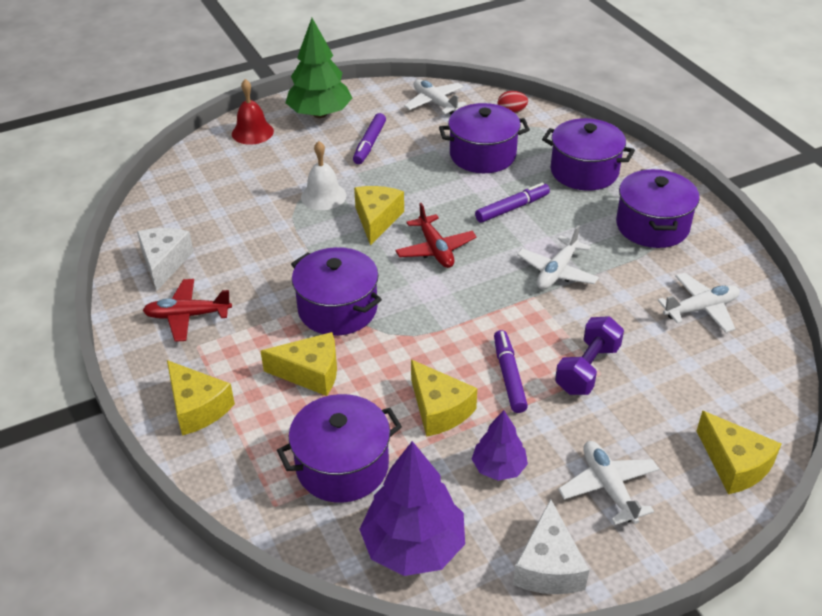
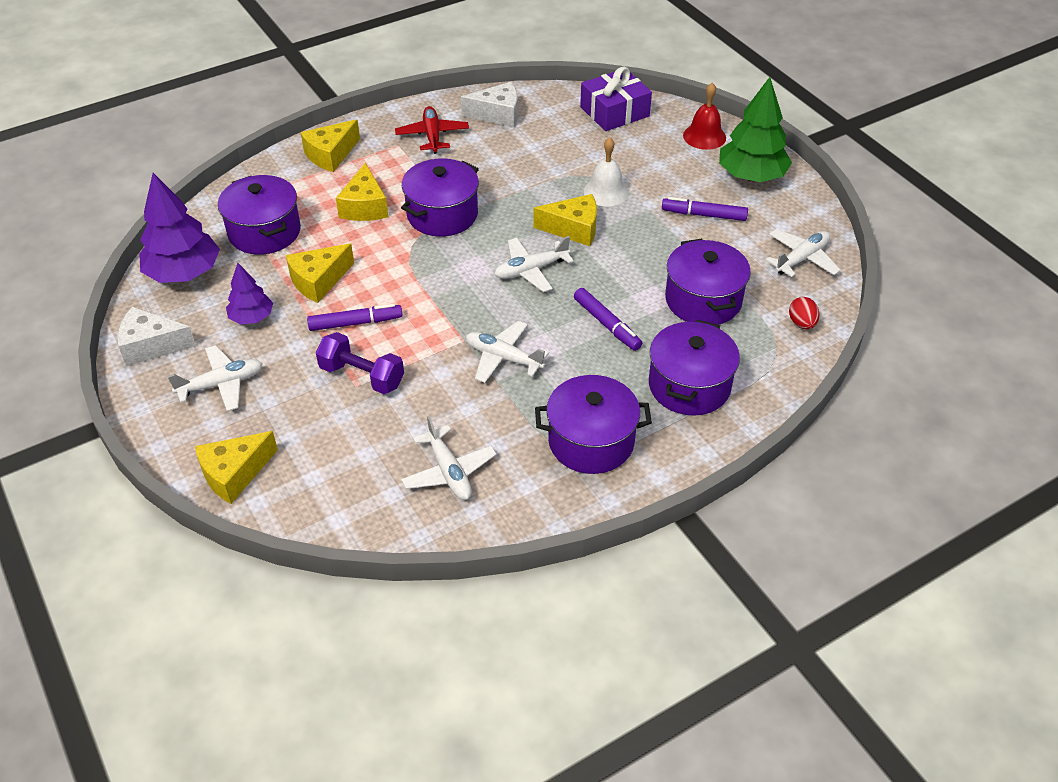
camera: 85 degrees right, 5 degrees up
(191, 181) = (614, 112): none -> purple gift
(435, 249) = (531, 270): red plane -> white plane

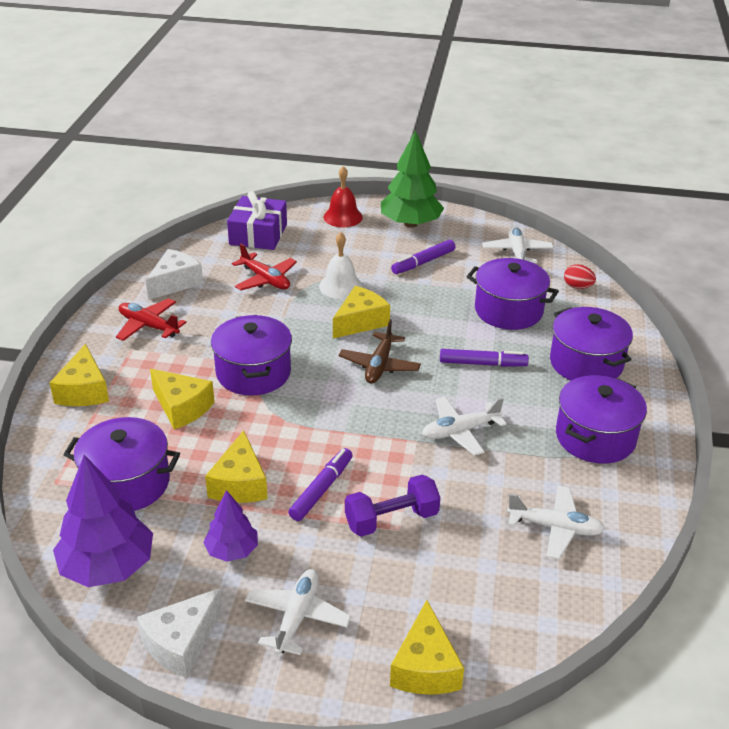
camera: 50 degrees left, 10 degrees down
(531, 270) = (379, 365): white plane -> brown plane
(561, 151) = (265, 279): none -> red plane

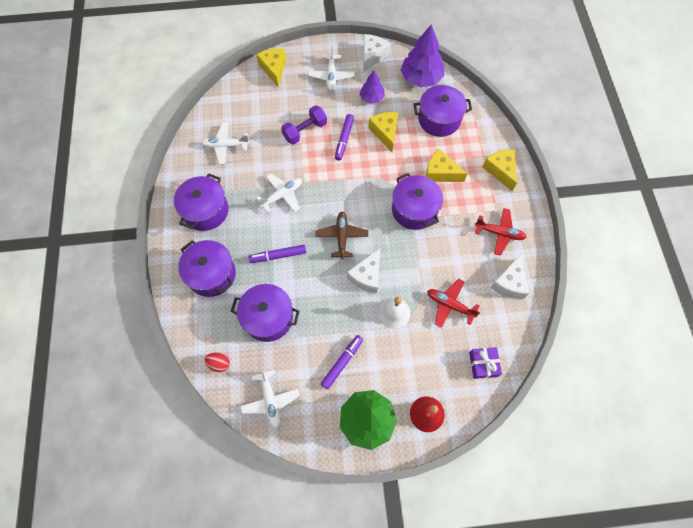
camera: 165 degrees right, 30 degrees up
(258, 234) = (483, 364): purple gift -> purple gift, size x0.64
(360, 322) = (367, 276): yellow cheese -> white cheese

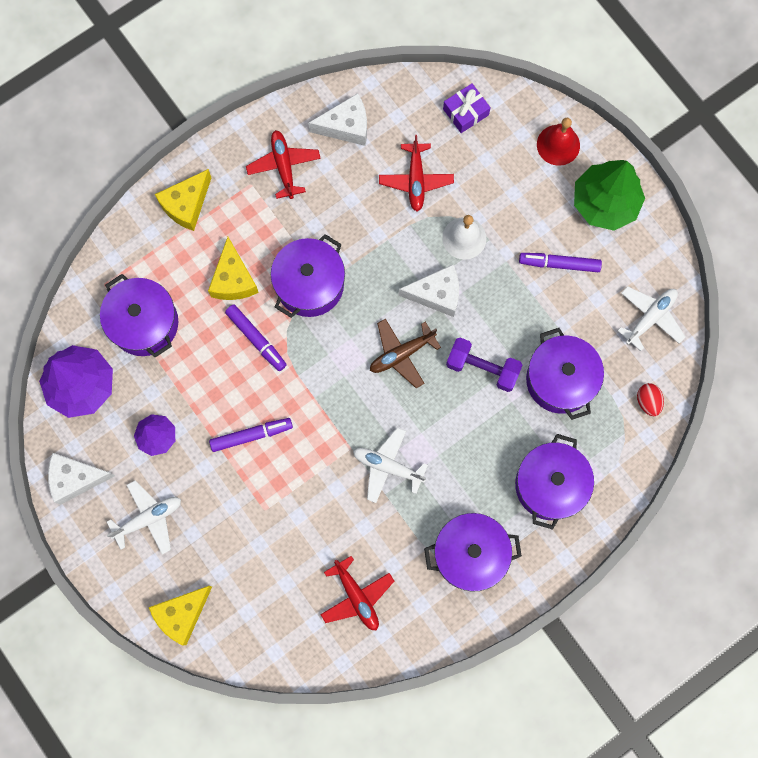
camera: 120 degrees left, 10 degrees up
(225, 146) = (356, 596): white plane -> red plane
(278, 256) = (475, 418): purple marker -> purple marker (256, 339)
(305, 131) = (268, 498): purple dumbbell -> purple dumbbell (482, 368)
(385, 133) = (208, 385): yellow cheese -> none

